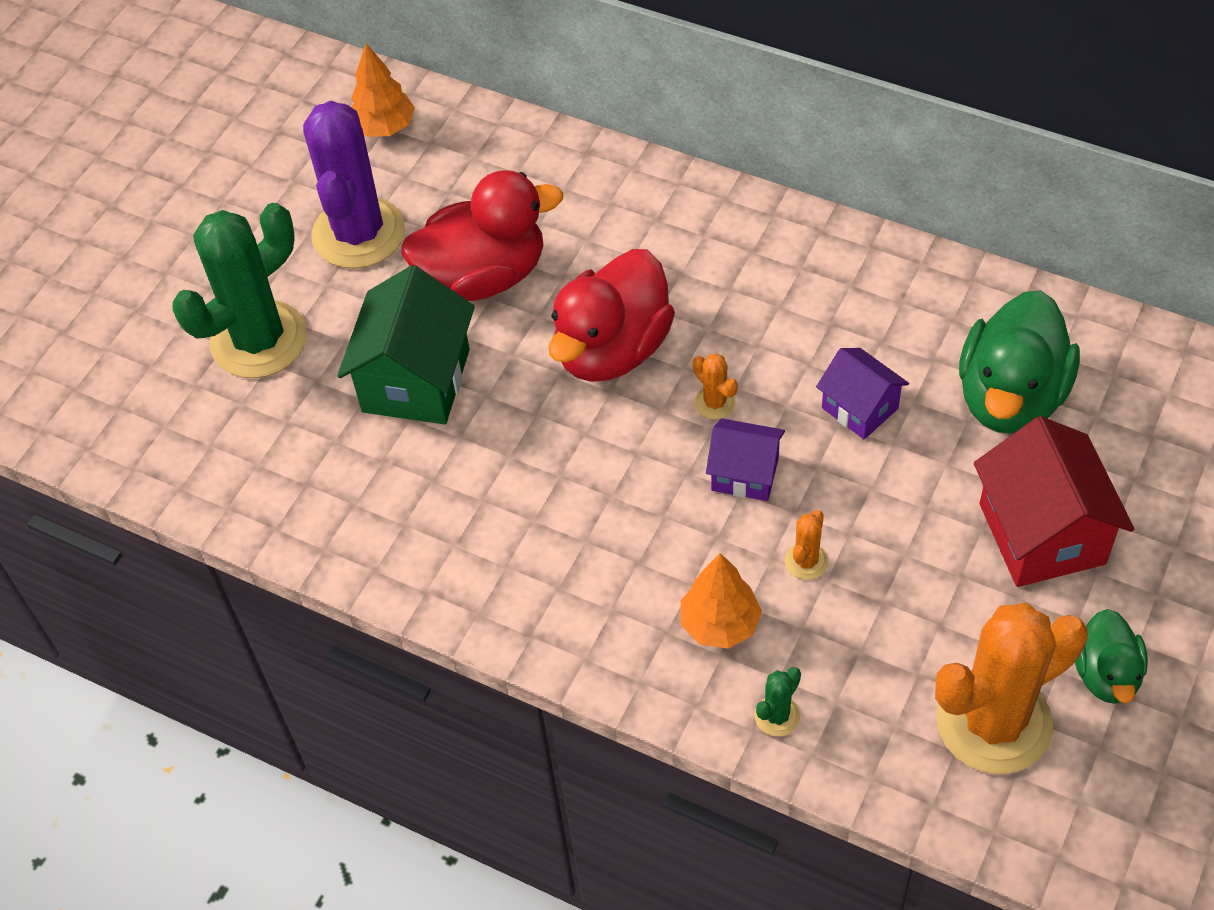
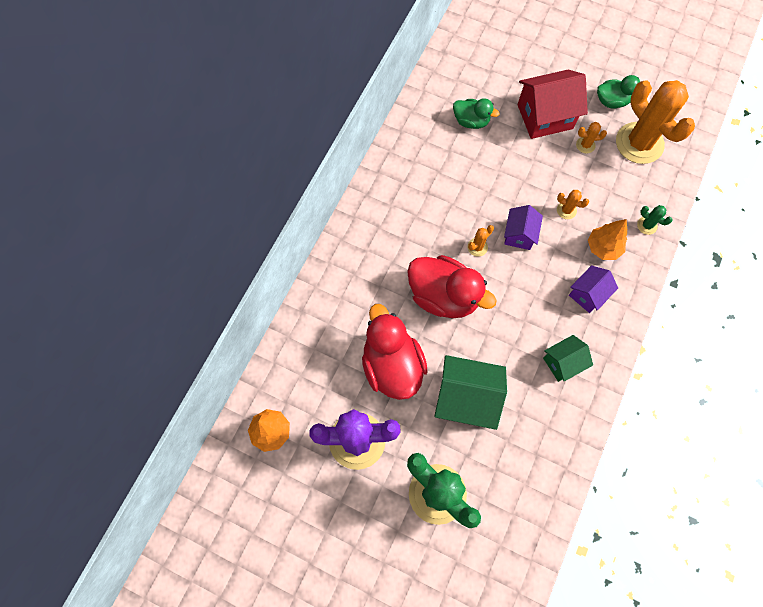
camera: 95 degrees left, 15 degrees up
(473, 535) = (563, 363): none -> green house
(859, 408) = (479, 183): purple house -> purple house (587, 294)
(975, 609) = (585, 145): none -> orange cactus
(1010, 397) = (471, 121): green duck -> green duck, size x0.56

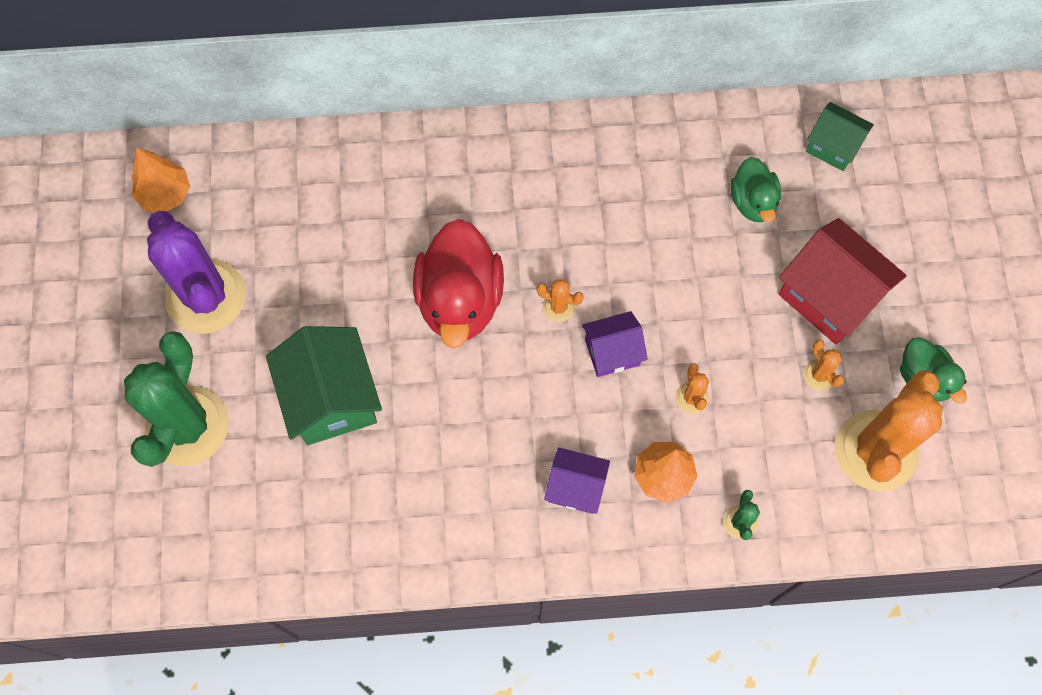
camera: 60 degrees right, 0 degrees up
(392, 365) = (326, 286): red duck -> none
(563, 363) = (452, 500): green house -> green house (833, 146)

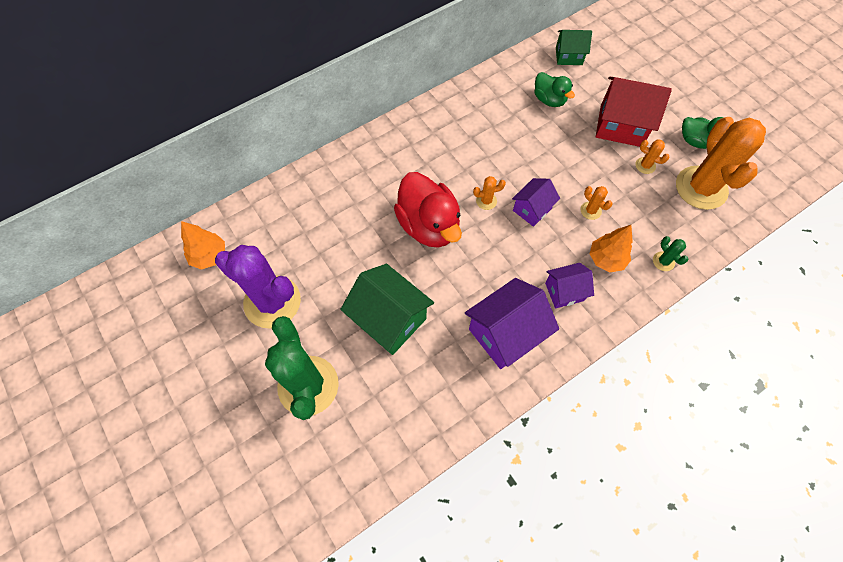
camera: 30 degrees left, 5 degrees down
(462, 498) = (505, 333): none -> purple house

